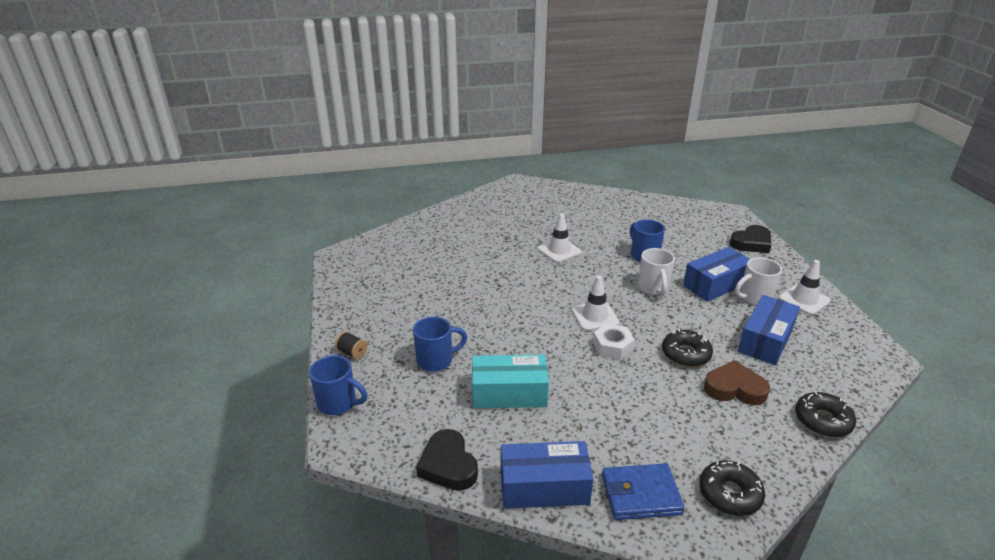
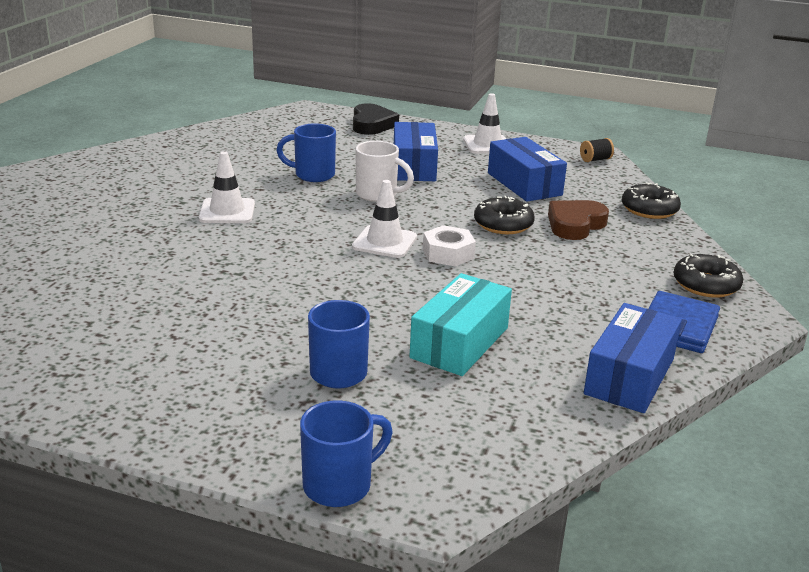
camera: 60 degrees left, 5 degrees down
(352, 352) = (233, 437): black spool -> black spool (595, 160)
(448, 465) = (546, 428): black heart -> none
(754, 298) = (457, 161): white mug -> none

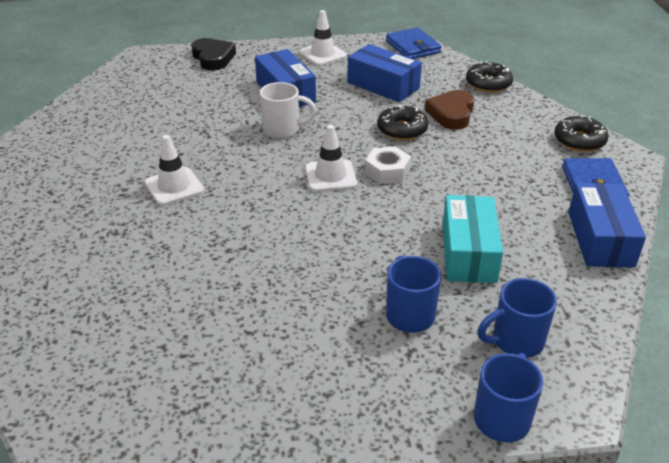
camera: 25 degrees left, 10 degrees up
(313, 175) = (212, 125): blue mug -> blue mug (516, 341)
(595, 160) = (413, 47): black spool -> blue wallet

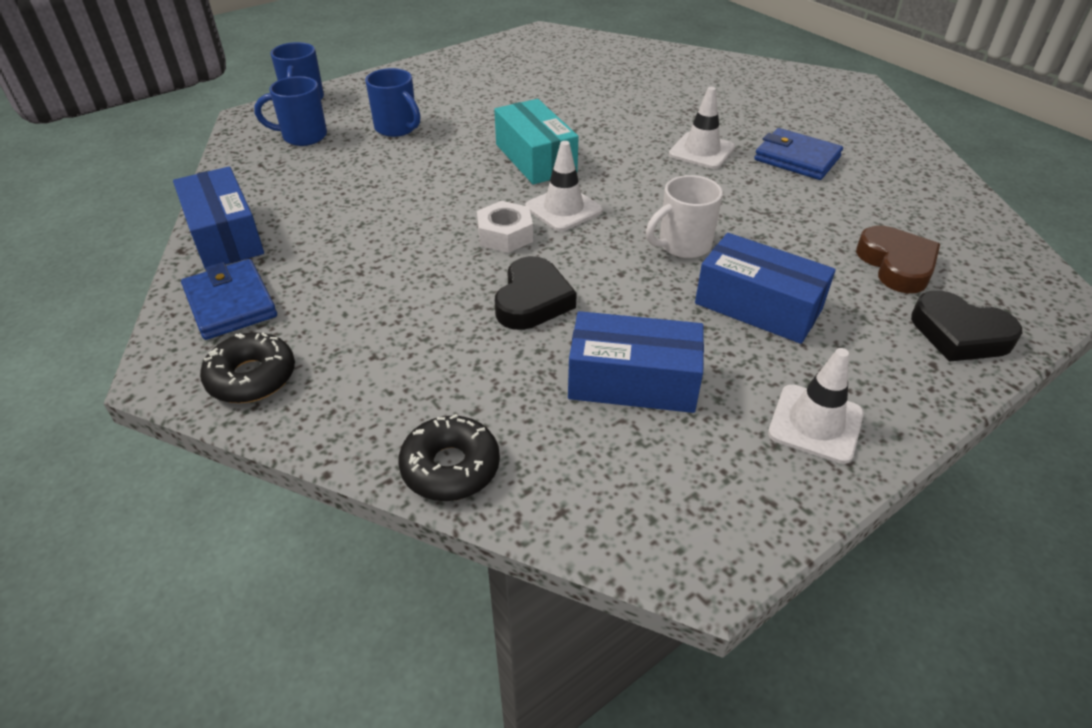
camera: 150 degrees right, 5 degrees up
(402, 130) = (532, 300): black donut -> black heart
(413, 47) = (677, 536): blue wallet -> blue wallet (797, 158)
(451, 114) = (479, 359): brown heart -> brown heart (896, 265)
(468, 253) = (367, 182): turquoise box -> turquoise box (535, 158)
(516, 341) = (303, 136): blue mug -> blue mug turned 135 degrees counterclockwise

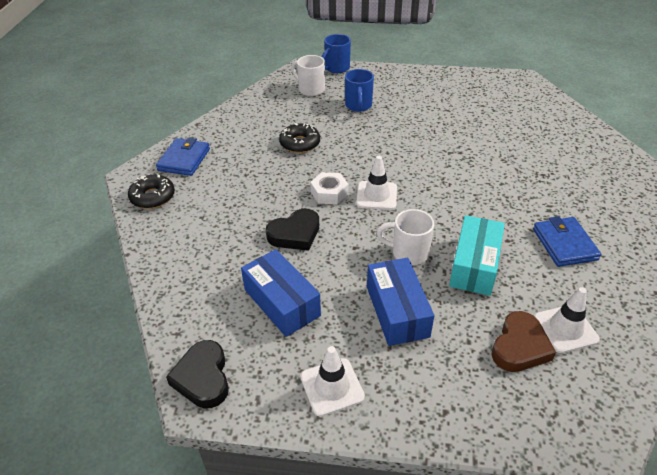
camera: 45 degrees right, 0 degrees up
(225, 235) = (219, 126): blue box -> none
(303, 136) = (310, 89): blue mug -> white mug
(450, 467) = (166, 284): black donut -> black donut (300, 143)
(535, 158) = (403, 159): turquoise box -> turquoise box (474, 265)
(701, 151) = (507, 205): white traffic cone -> white traffic cone (565, 329)
(959, 334) = (490, 410): black heart -> black heart (203, 378)

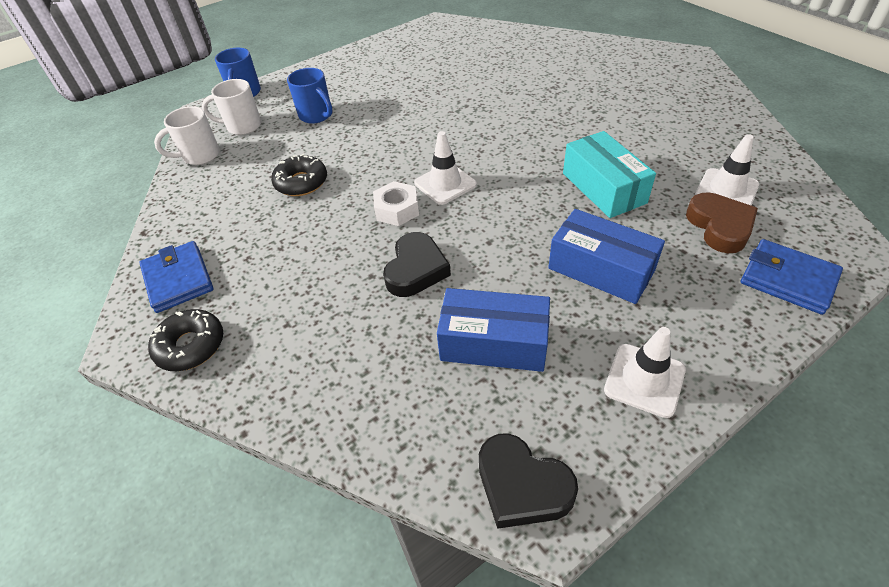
camera: 40 degrees left, 5 degrees up
(408, 253) = (541, 214): white mug -> white mug (200, 156)
(564, 244) = (639, 129): blue wallet -> blue wallet (788, 279)

